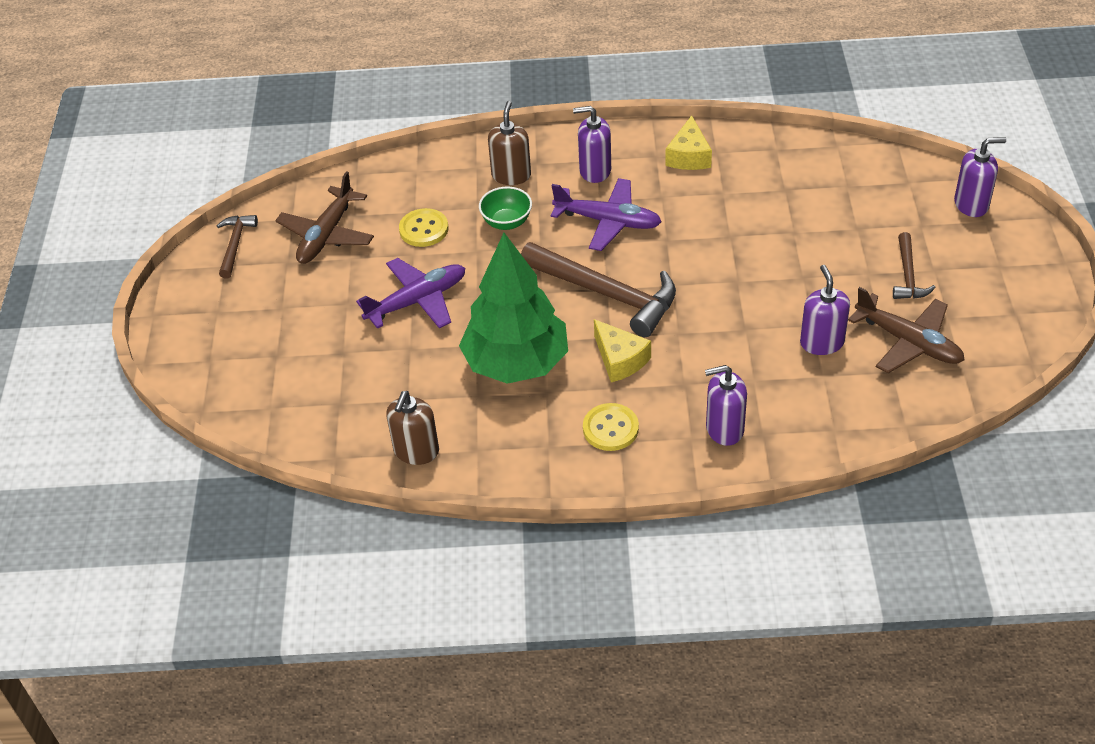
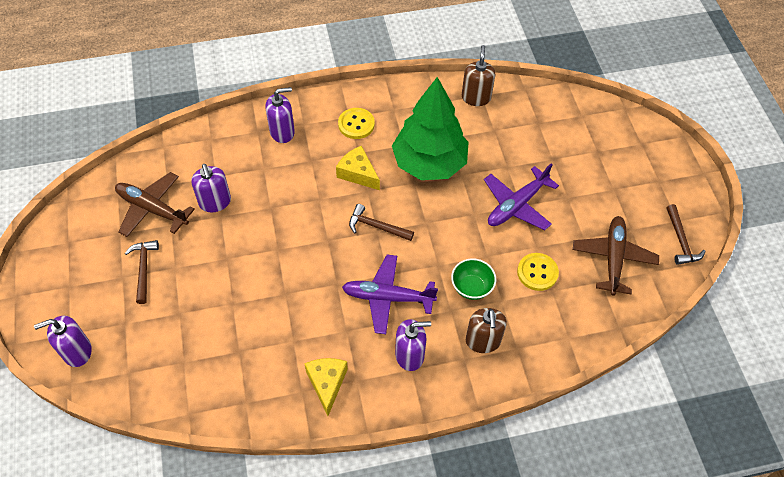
camera: 165 degrees right, 10 degrees up
(606, 293) = (376, 227): brown hammer -> brown hammer, size x0.52

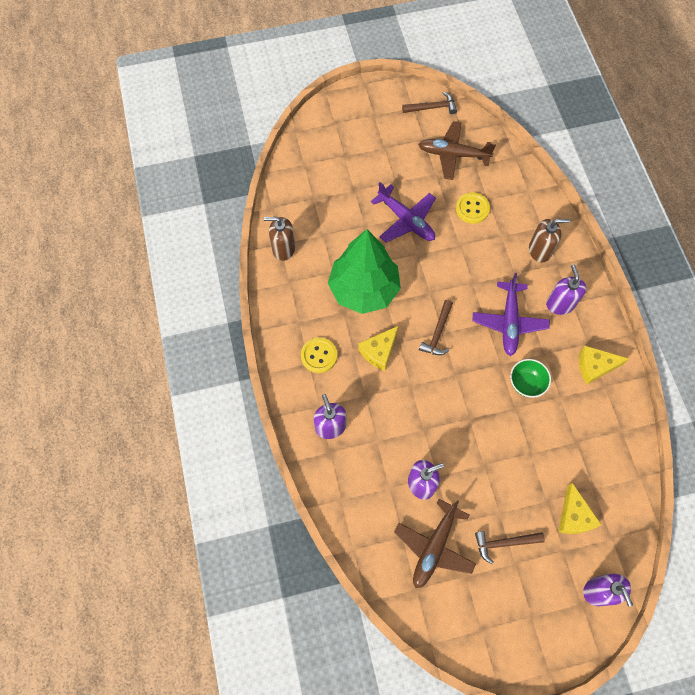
camera: 90 degrees left, 10 degrees up
(158, 337) = (574, 516): none -> yellow cheese
(471, 287) = (492, 257): green bowl -> green bowl (526, 383)

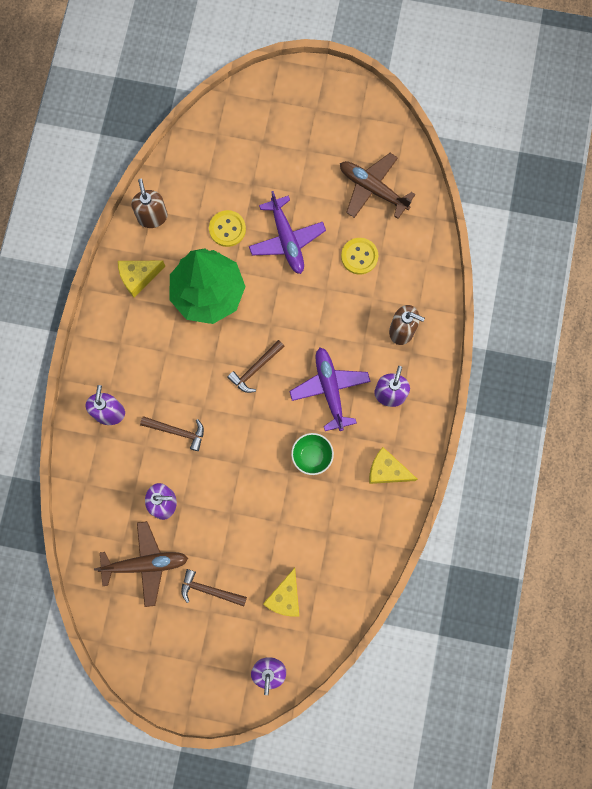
camera: 25 degrees right, 10 degrees up
(283, 249) = (152, 217): brown soap dispenser -> brown soap dispenser turned 45 degrees clockwise
(319, 355) = (132, 340): yellow button -> yellow button (227, 229)
(379, 351) = (190, 362): yellow cheese -> yellow cheese (138, 277)
(432, 107) = (380, 126): brown hammer -> brown hammer (177, 431)
(434, 547) = (145, 564): brown plane -> brown plane turned 150 degrees counterclockwise
(509, 322) = (330, 389): purple plane -> purple plane turned 135 degrees clockwise

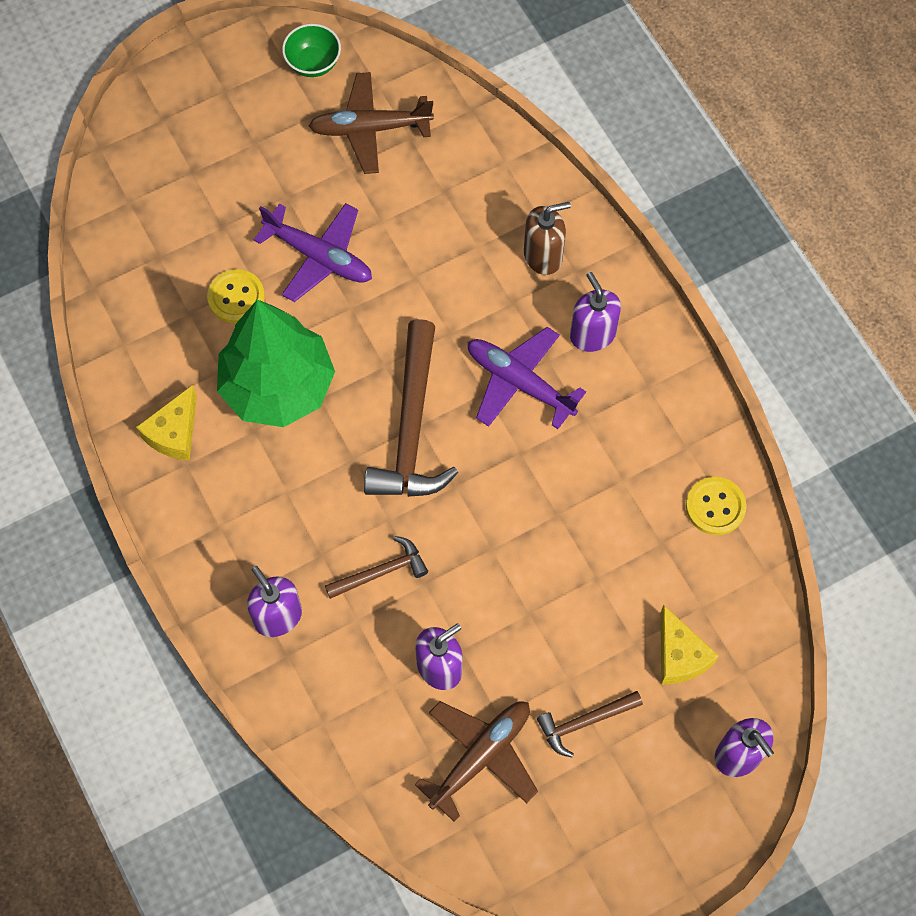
camera: 40 degrees left, 10 degrees down
(152, 217) = (130, 351): brown soap dispenser -> none
(255, 369) = (412, 427): brown hammer -> brown hammer, size x1.92
(312, 456) = (566, 472): green bowl -> green bowl (313, 63)
(359, 256) = (421, 212): yellow button -> yellow button (715, 507)
(387, 470) = (666, 420): yellow cheese -> none

